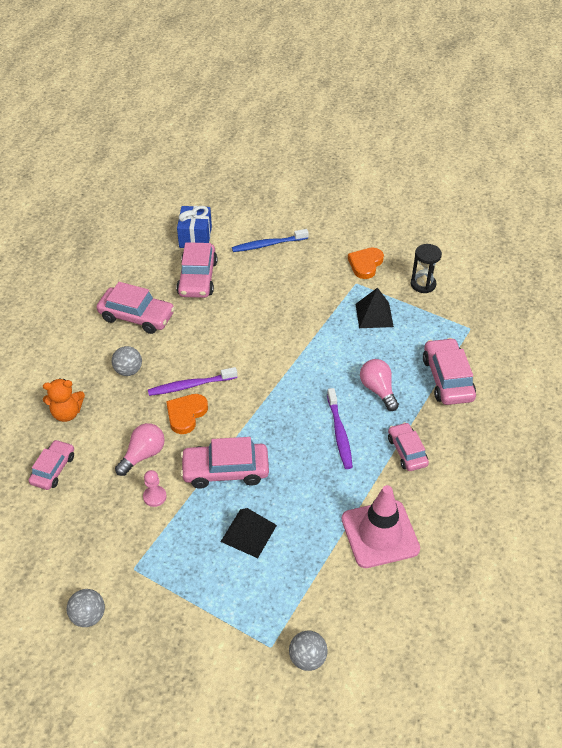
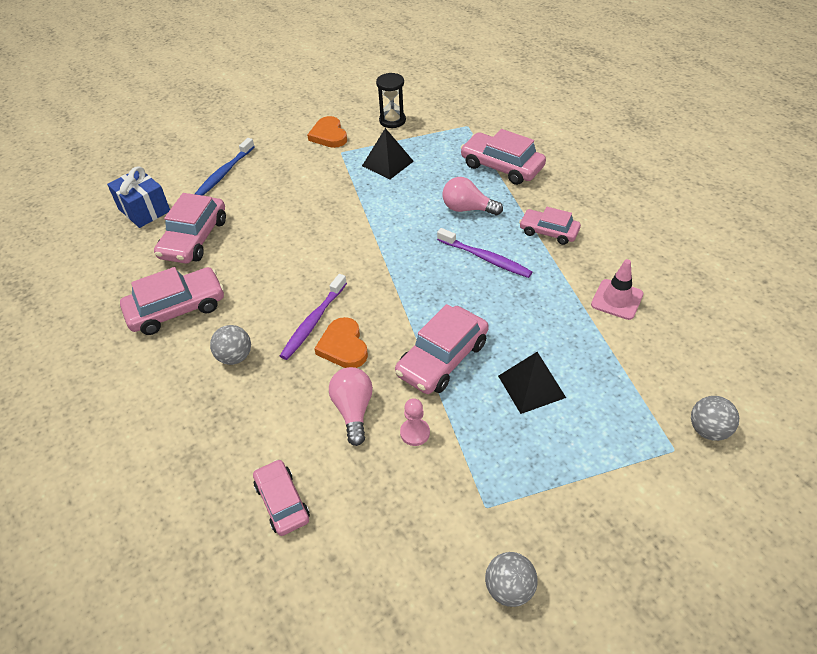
camera: 45 degrees left, 0 degrees up
(67, 413) = (223, 442): orange teddy bear -> none
(197, 278) = (194, 238): pink car -> pink car turned 60 degrees clockwise
(380, 534) = (617, 299): pink traffic cone -> pink traffic cone, size x0.61

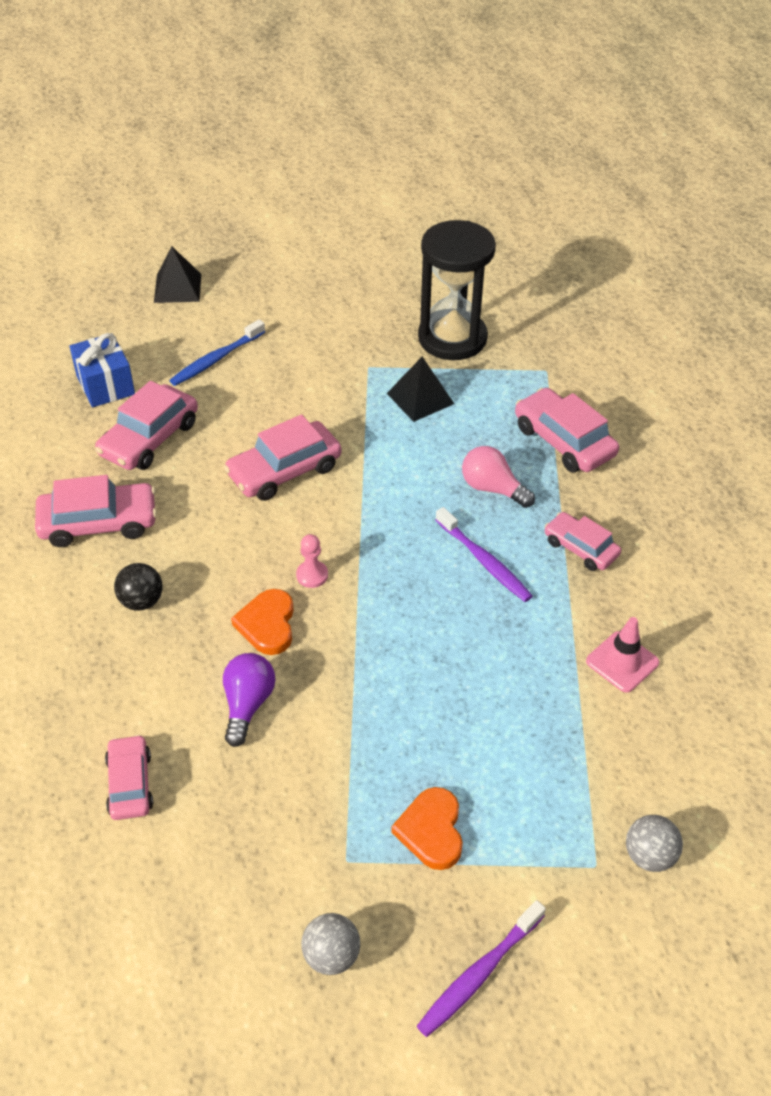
camera: 15 degrees right, 0 degrees up
(235, 357) = (141, 601): grey ball -> black ball
(313, 322) = (245, 584): purple toothbrush -> purple toothbrush (479, 974)
(329, 135) = (363, 339): orange heart -> orange heart (431, 831)
(353, 410) = (247, 704): pink light bulb -> purple light bulb
(392, 120) = (452, 338): black hourglass -> black hourglass, size x1.91
(415, 433) = (305, 752): pink pawn -> pink pawn (312, 575)
(442, 358) = (375, 673): pink car -> pink car (284, 471)
(531, 386) = (464, 739): black pyramid -> black pyramid (178, 288)

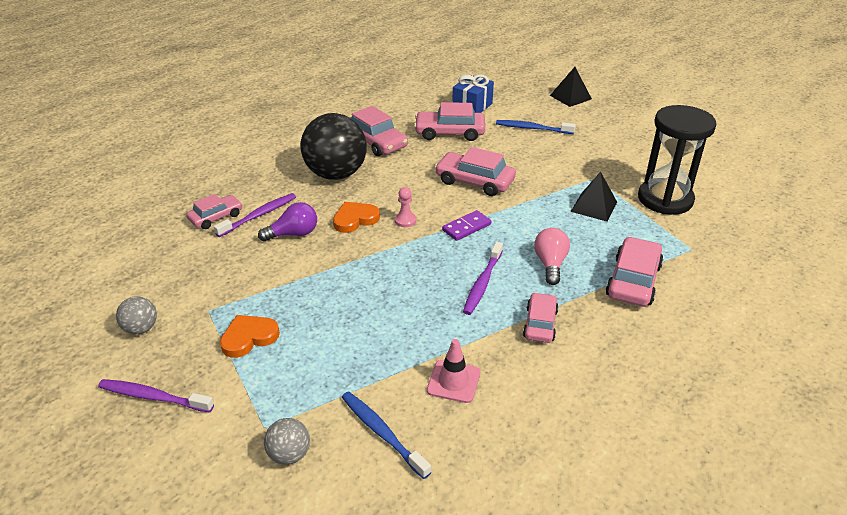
camera: 60 degrees right, 10 degrees down
(141, 601) = (336, 174): black ball -> black ball, size x2.23
(169, 729) = (259, 215): none -> purple toothbrush
(372, 524) = (466, 227): none -> purple domino
(661, 757) = (382, 433): none -> blue toothbrush

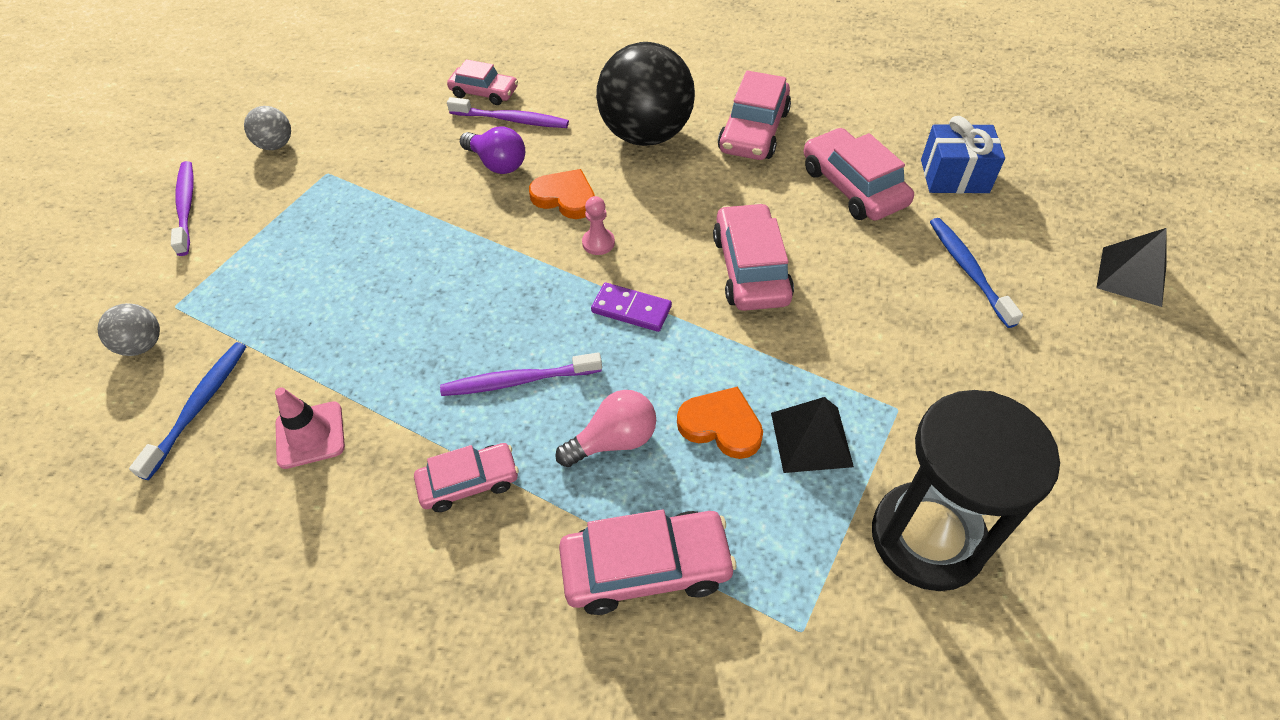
camera: 60 degrees right, 15 degrees up
(249, 337) = (300, 224): orange heart -> orange heart (721, 425)

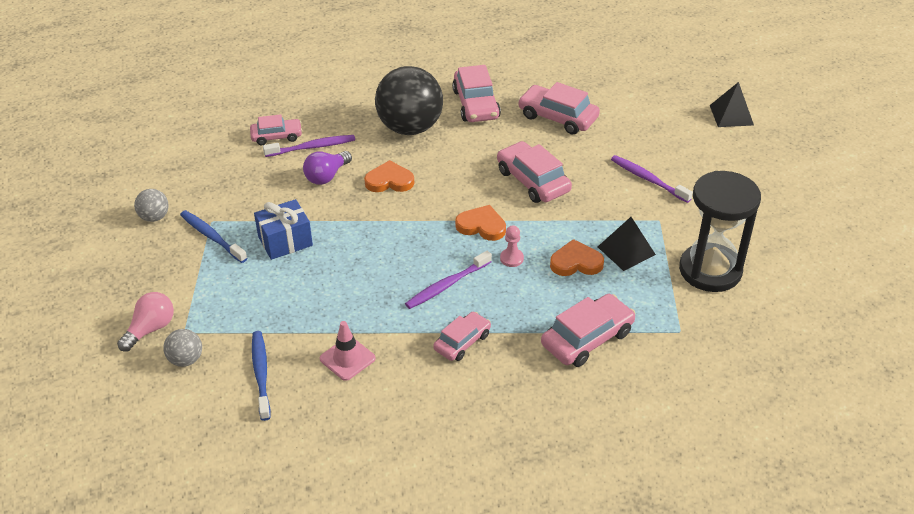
camera: 30 degrees left, 10 degrees down
(186, 207) = (127, 276): purple toothbrush -> purple toothbrush (648, 179)
(497, 163) = (327, 176): purple light bulb -> purple light bulb turned 120 degrees clockwise
(598, 243) = (432, 198): pink pawn -> pink pawn (511, 258)
(614, 440) = (525, 291): pink light bulb -> pink light bulb (150, 329)
(631, 309) = (481, 226): purple domino -> orange heart
(954, 176) = (609, 93): blue gift -> blue gift (285, 241)
(968, 270) = (649, 140): blue toothbrush -> blue toothbrush (212, 237)

